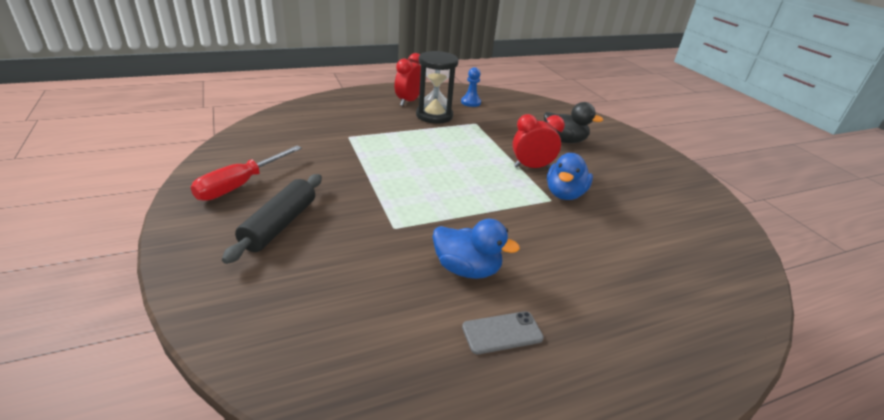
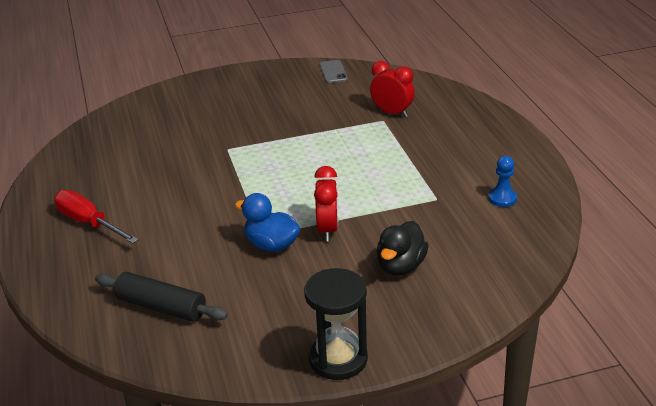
camera: 100 degrees right, 0 degrees up
(240, 185) = (291, 83): red screwdriver -> red screwdriver (88, 223)
(279, 225) = (237, 104): black rolling pin -> black rolling pin (161, 307)
(408, 101) = (486, 152): red clock -> red clock (392, 113)
(434, 116) = (449, 169): black hourglass -> black hourglass (338, 359)
(467, 269) = (171, 179): blue duck -> none
(502, 333) = (106, 190): grey phone -> grey phone (333, 72)

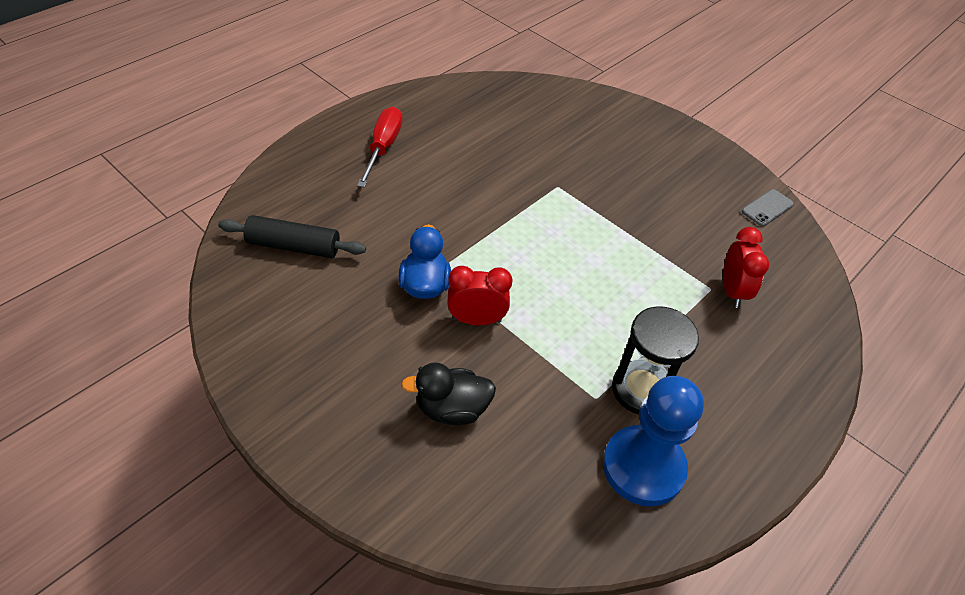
camera: 55 degrees right, 15 degrees up
(161, 307) = (294, 246): black rolling pin -> black rolling pin turned 75 degrees counterclockwise
(327, 229) = (476, 320): red clock -> red clock turned 150 degrees counterclockwise
(338, 359) = (277, 411): black hourglass -> black hourglass (641, 390)
(502, 198) = (643, 467): blue pawn -> blue pawn, size x2.16

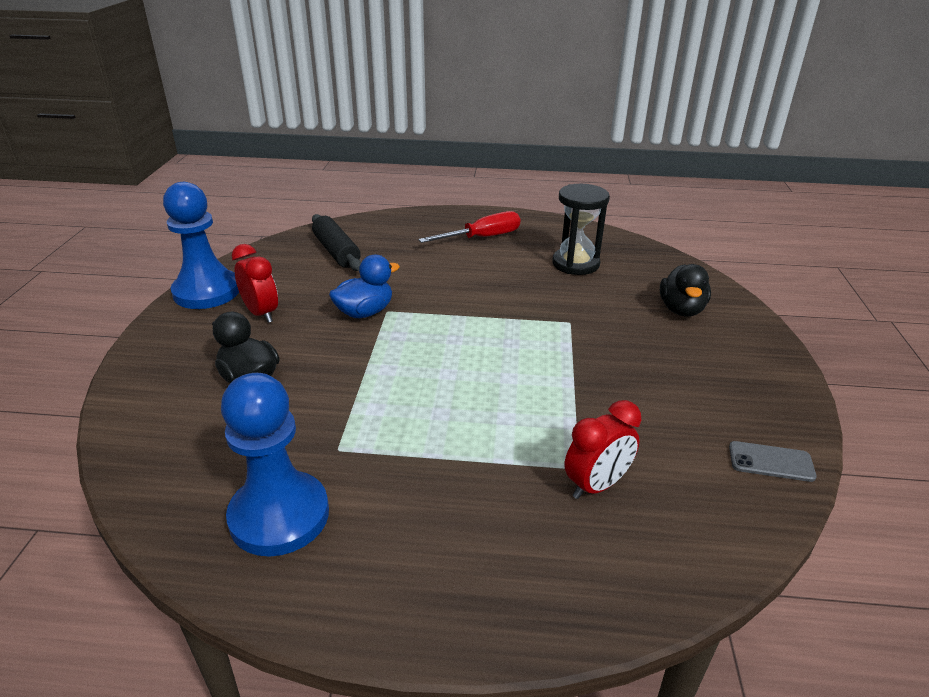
camera: 55 degrees right, 15 degrees down
(261, 375) = (207, 292): none -> blue pawn
(476, 320) = (357, 349): red clock -> red clock (261, 313)
(597, 128) = (681, 310): none -> black duck
(641, 390) = (378, 474): black hourglass -> black hourglass (575, 264)

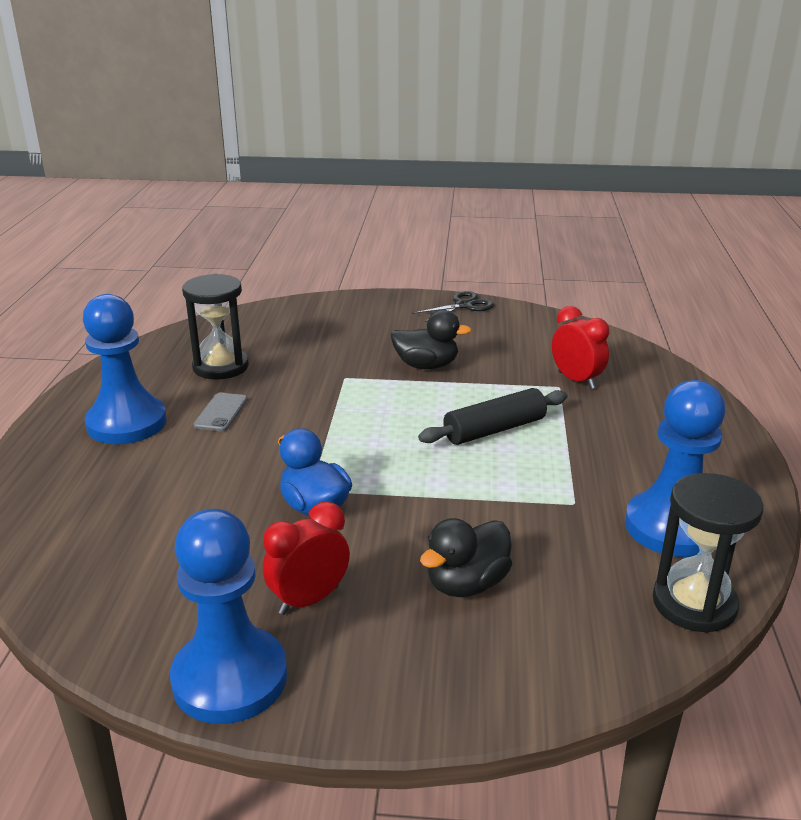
camera: 90 degrees left, 5 degrees down
(165, 507) = (694, 604): none -> black hourglass
(336, 251) = (123, 548): black rolling pin -> black rolling pin (494, 429)
(482, 237) = (127, 423): red screwdriver -> blue pawn
(681, 310) = (326, 324): black duck -> black duck (426, 365)
(771, 462) = (530, 319): grey phone -> grey phone (221, 412)
(784, 404) = (464, 305): none -> black scissors

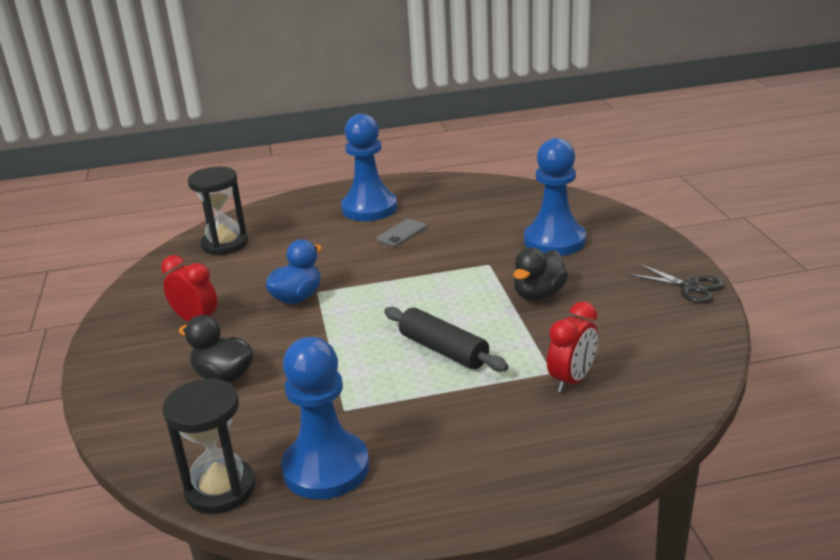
camera: 75 degrees right, 0 degrees up
(220, 367) = (469, 214): black hourglass -> black hourglass (225, 244)
(221, 412) = (401, 233): grey phone -> grey phone turned 45 degrees counterclockwise
(230, 678) = (125, 315): blue pawn -> blue pawn (554, 241)
(426, 365) = (538, 294): black duck -> black duck turned 45 degrees clockwise

